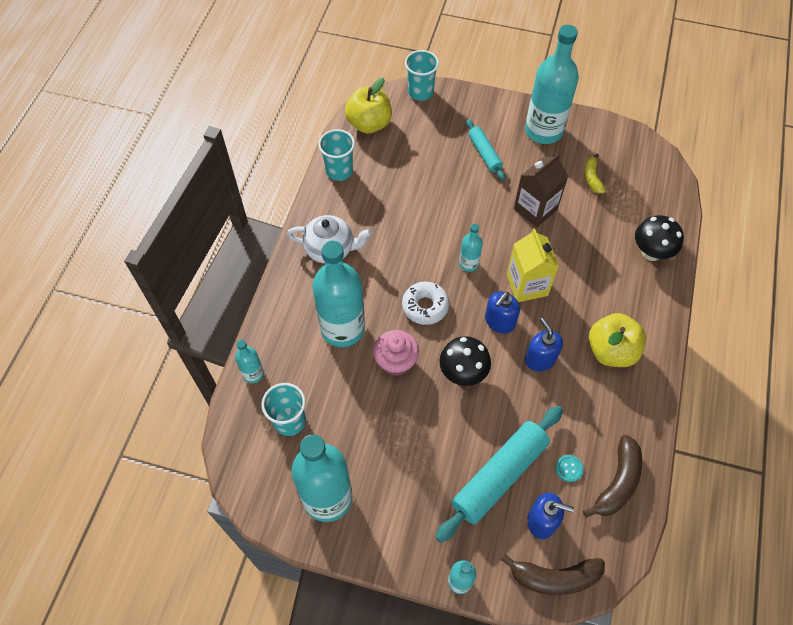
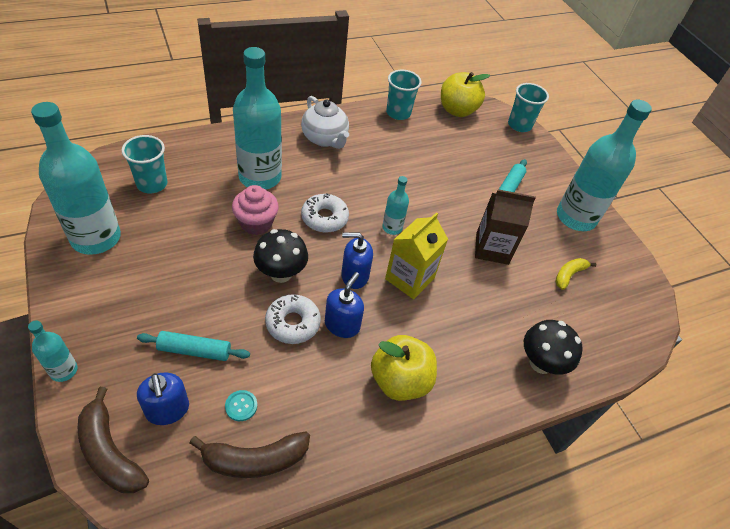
camera: 45 degrees right, 10 degrees down
(253, 374) = (179, 146): turquoise bottle -> none
(499, 476) = (195, 350): turquoise rolling pin -> turquoise rolling pin, size x0.55
(517, 392) = (293, 323): none -> white donut

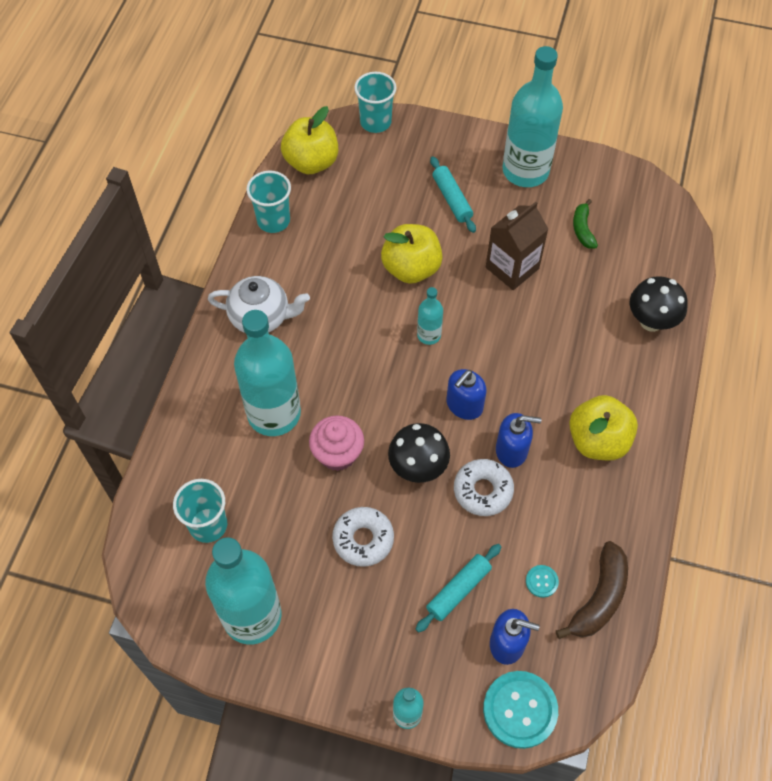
camera: 45 degrees left, 10 degrees up
(109, 452) = (520, 710): brown banana -> turquoise button
(324, 218) = (374, 387): white donut -> white donut (363, 539)
(342, 325) = (512, 450): blue soap dispenser -> blue soap dispenser turned 120 degrees clockwise
(409, 278) = (499, 361): yellow carton -> none
(433, 193) = (411, 268): none -> yellow apple
(569, 275) = (582, 229): yellow banana -> green banana

